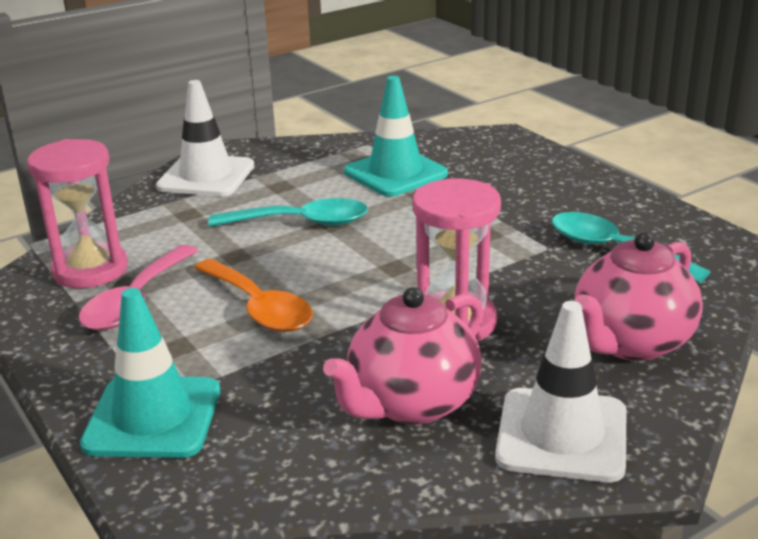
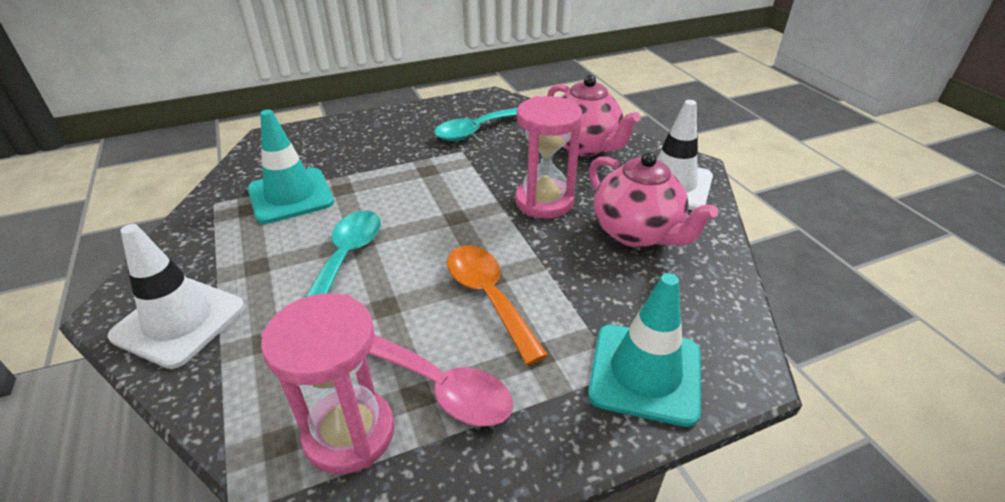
camera: 80 degrees left, 10 degrees up
(259, 308) = (488, 297): orange spoon -> orange spoon turned 90 degrees counterclockwise

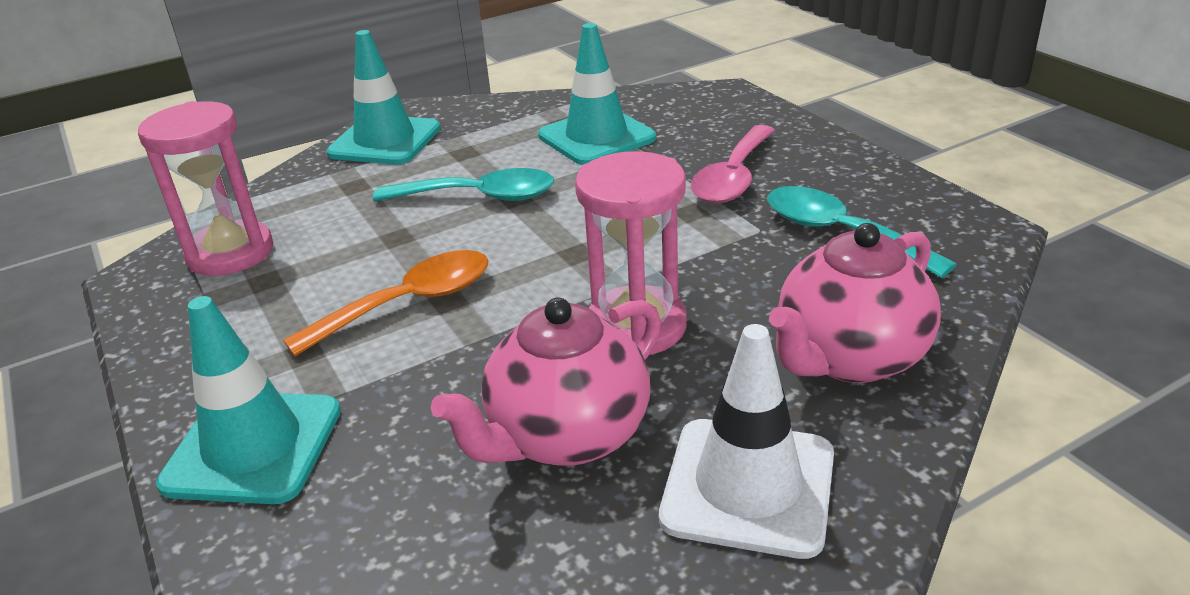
camera: 85 degrees right, 5 degrees down
(179, 321) = (385, 141): white traffic cone -> turquoise traffic cone
(441, 387) = (271, 293): pink spoon -> pink spoon (733, 178)

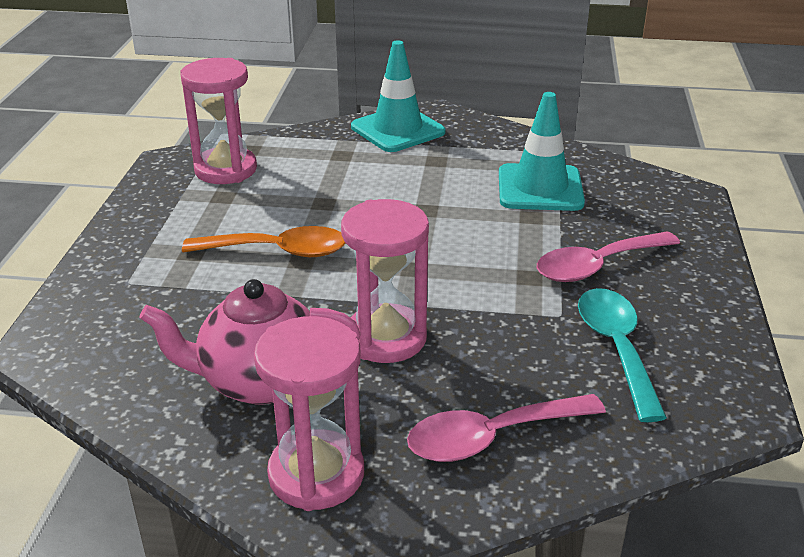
camera: 35 degrees right, 0 degrees up
(253, 447) = (109, 294): turquoise traffic cone -> none
(479, 197) = (405, 198): turquoise spoon -> none
(748, 486) = (316, 474): white traffic cone -> pink hourglass
(849, 358) = (491, 437): pink teapot -> pink spoon

